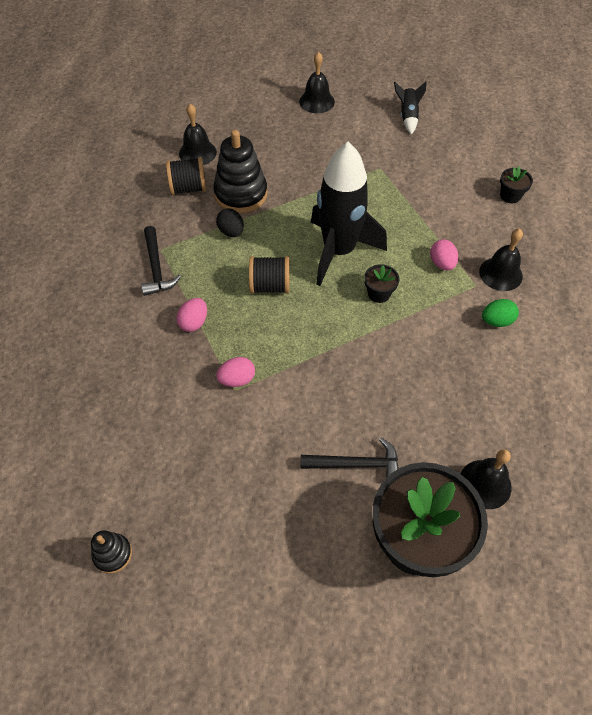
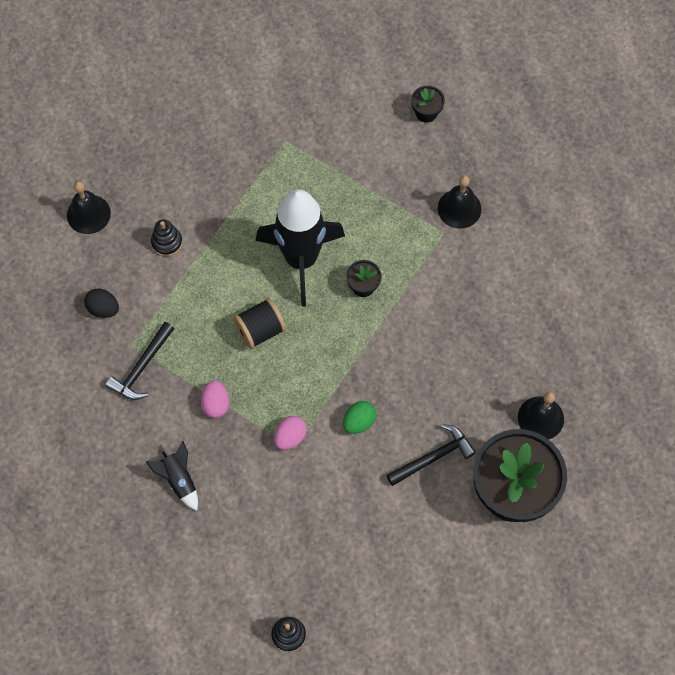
camera: 30 degrees left, 10 degrees up
(156, 268) = (141, 367): black hammer -> black hammer turned 75 degrees clockwise
(188, 188) = (109, 262): black spool -> none
(231, 232) = (186, 291): black egg -> black egg (103, 309)
(241, 194) = (167, 242): black stacking toy -> black stacking toy, size x0.52
(316, 101) = (170, 84): black bell -> none
(408, 116) = (277, 59): black rocket -> black rocket (179, 480)
(442, 263) = (402, 224): pink egg -> none
(496, 321) = (479, 261): green egg -> green egg (359, 422)

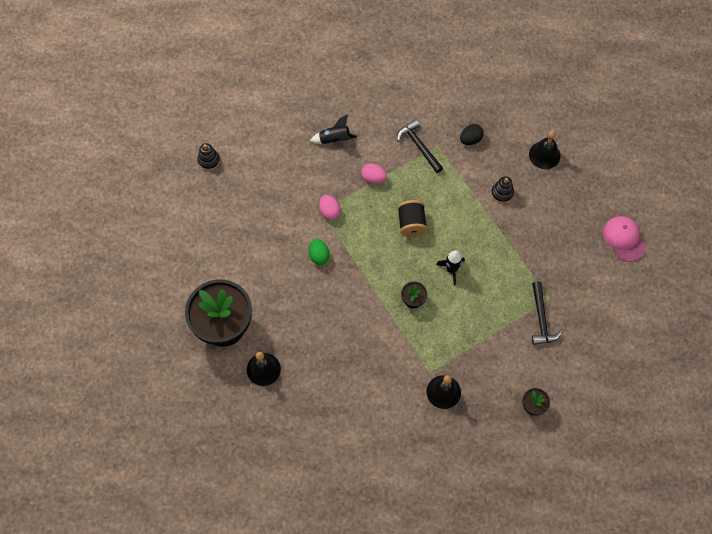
camera: 115 degrees right, 0 degrees up
(168, 90) = (623, 239): none -> pink cap
(301, 259) = (451, 270): black rocket -> black rocket, size x0.44
(433, 457) = (272, 289): black hammer -> black hammer (541, 319)

